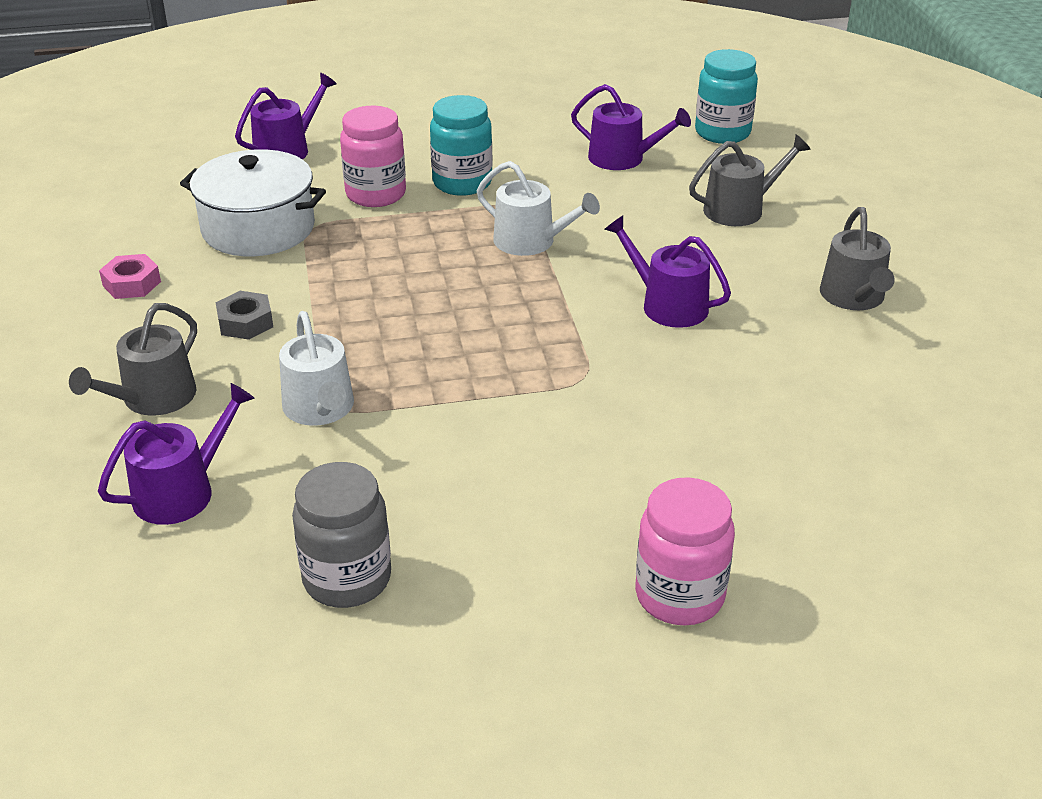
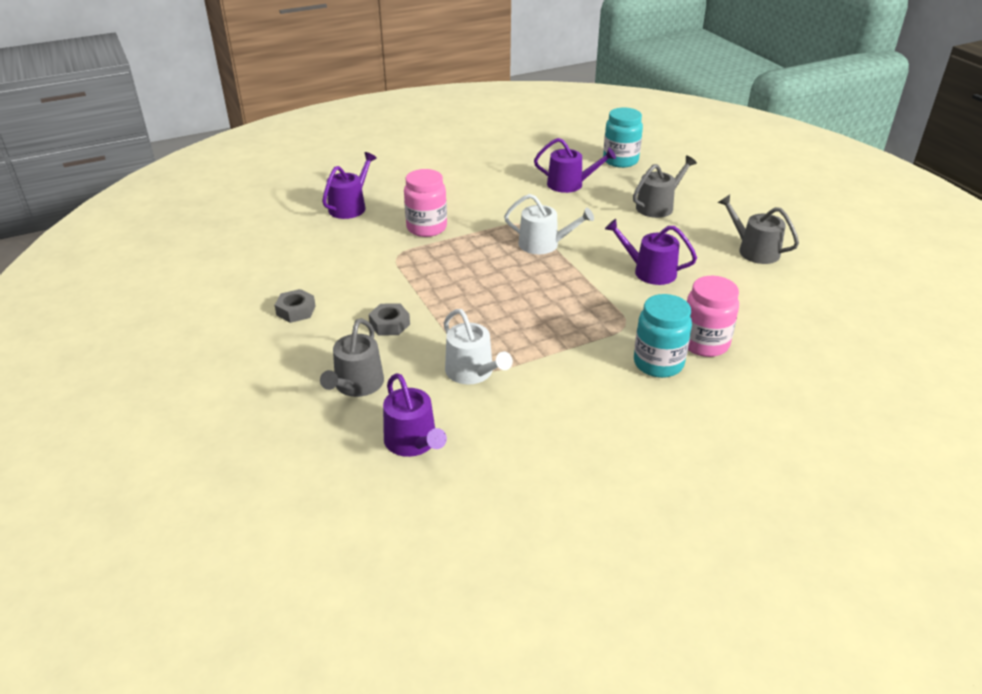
camera: 15 degrees left, 0 degrees up
(132, 283) = (296, 310): pink nut -> grey nut
(182, 491) = (413, 442): purple watering can -> purple watering can turned 120 degrees clockwise
(258, 228) = (361, 261): white pot -> none
(347, 579) = (554, 478): grey jar -> none
(462, 183) = (478, 213): turquoise jar -> turquoise jar (658, 363)
(679, 595) = (759, 447): pink jar -> pink jar (704, 343)
(854, 297) = (754, 250): grey watering can -> grey watering can turned 150 degrees clockwise

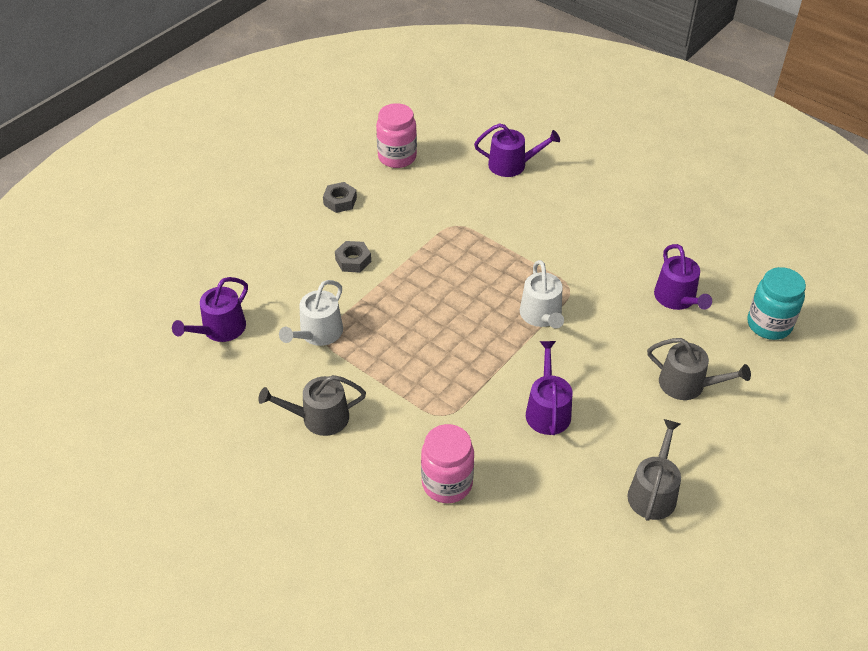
camera: 65 degrees right, 10 degrees up
(356, 385) = (268, 273): grey watering can -> grey watering can (319, 418)
(426, 228) = (512, 226): pink jar -> pink jar (397, 157)
(658, 363) = (396, 455): turquoise jar -> none

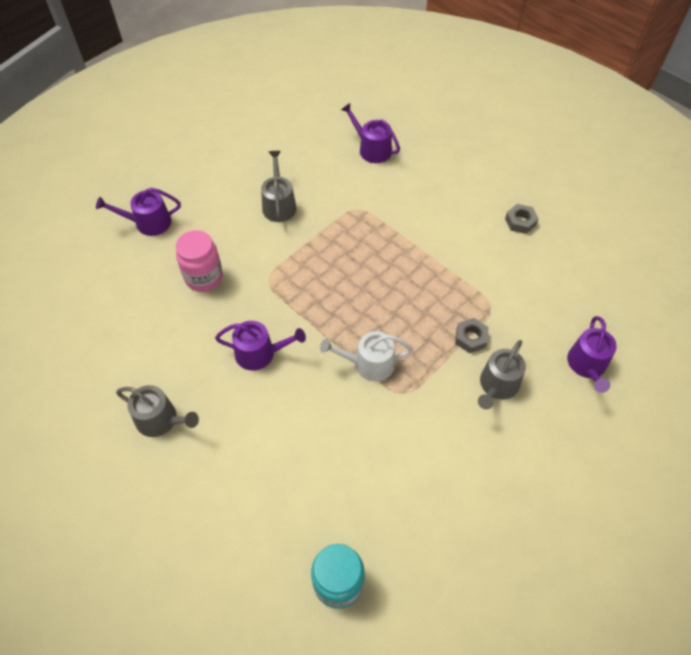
camera: 95 degrees right, 10 degrees up
(318, 333) = (362, 205): white watering can -> none
(353, 260) = (444, 229): grey nut -> grey nut (470, 338)
(397, 157) = (588, 267): pink jar -> none
(677, 298) = (383, 493): purple watering can -> purple watering can (148, 223)
(687, 384) = (269, 476): grey watering can -> grey watering can (497, 386)

